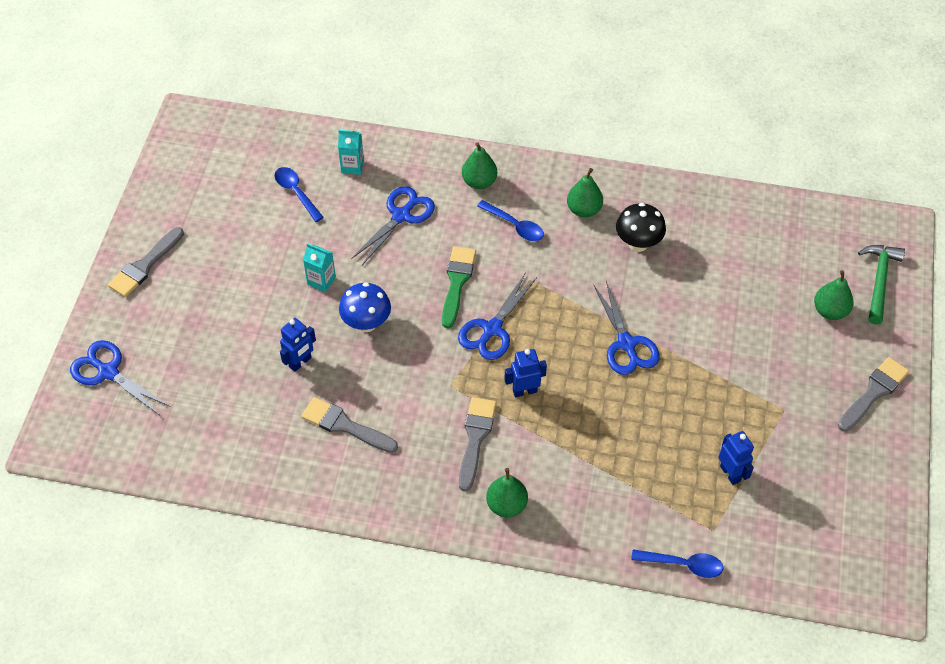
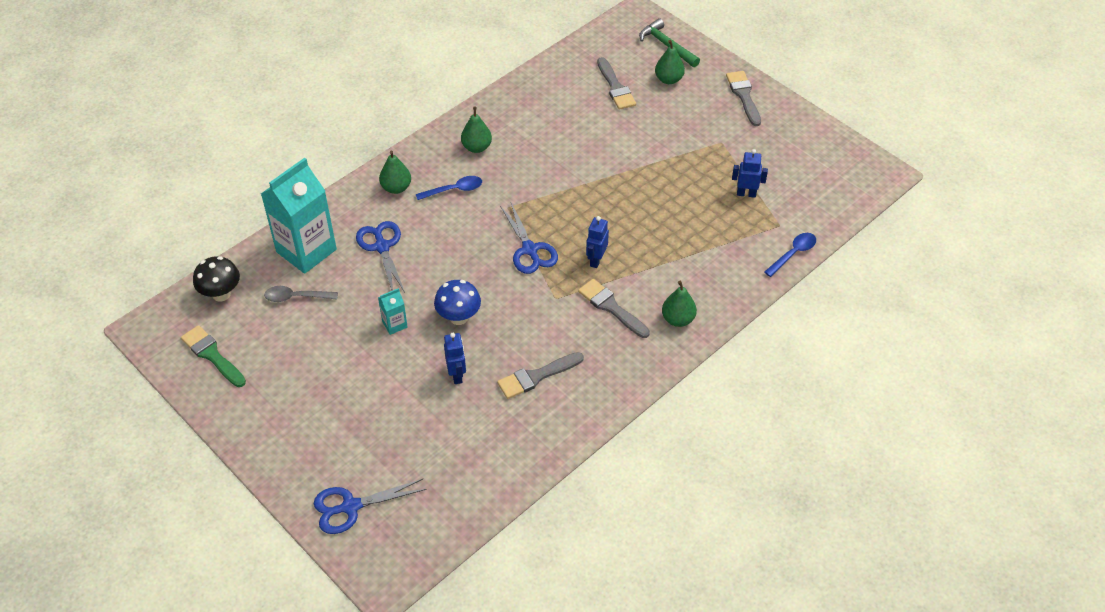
camera: 55 degrees left, 5 degrees down
(145, 265) = (268, 430): grey brush -> grey brush (615, 87)
(296, 192) = (296, 297): blue spoon -> grey spoon
(352, 166) = (306, 251): turquoise carton -> turquoise carton, size x2.32
(457, 282) = (472, 247): green brush -> green brush (212, 355)
(626, 344) = (606, 187): blue scissors -> none
(638, 243) = (531, 136): black mushroom -> black mushroom (221, 294)

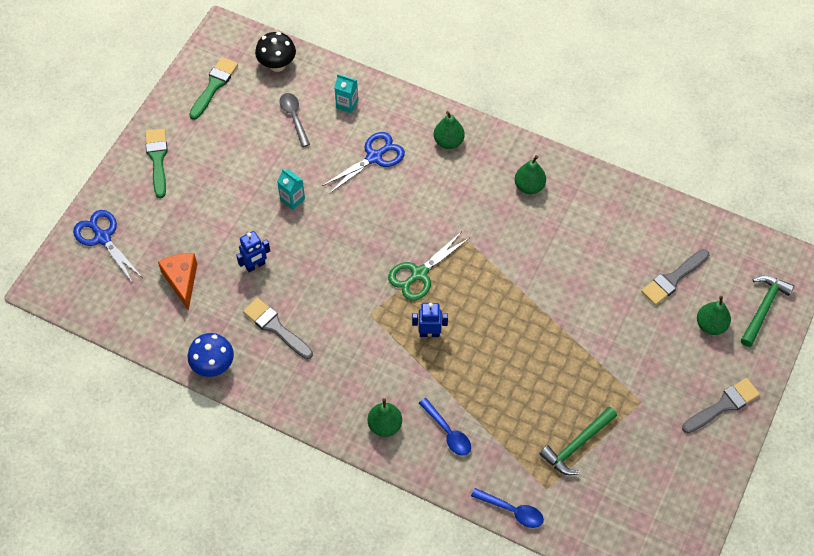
camera: 70 degrees right, 10 degrees up
(277, 430) = (157, 159): none -> green brush
(306, 251) = (347, 104): turquoise carton -> turquoise carton, size x0.43
(443, 444) = (182, 281): none -> orange cheese
(454, 190) = (466, 187): blue spoon -> blue spoon (448, 432)
(459, 317) = (318, 244): blue mushroom -> blue mushroom (213, 366)
(530, 250) = (419, 274): blue scissors -> green scissors
(611, 307) = (377, 364): grey brush -> none
(746, 194) = (577, 445): blue robot -> green hammer

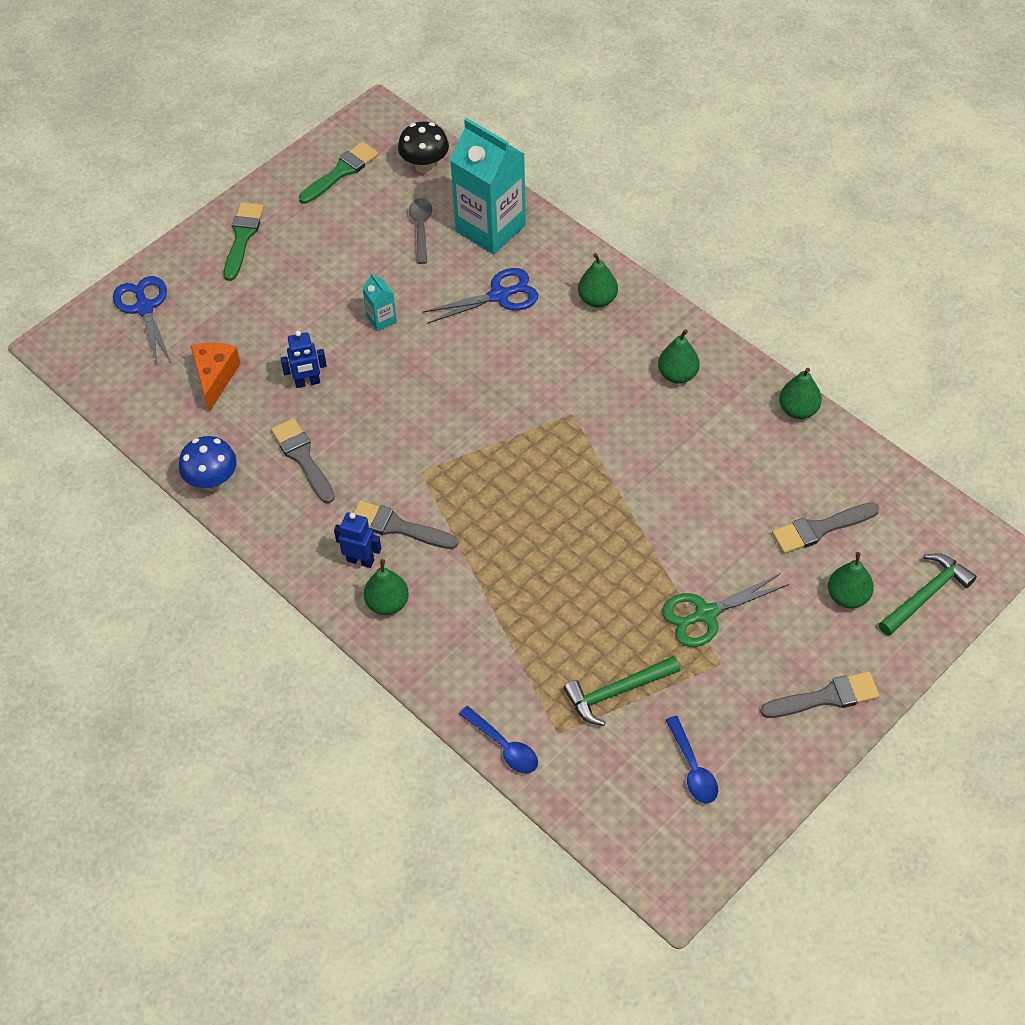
camera: 20 degrees right, 5 degrees down
(347, 104) = (490, 228): turquoise carton -> turquoise carton, size x2.32
(369, 362) = (398, 527): none -> grey brush
(419, 274) = (500, 441): green scissors -> green scissors (706, 614)
(429, 333) = (485, 512): blue robot -> blue robot (360, 560)
(448, 432) = (461, 632): blue spoon -> blue spoon (693, 768)
(624, 191) = (798, 410): none -> green pear

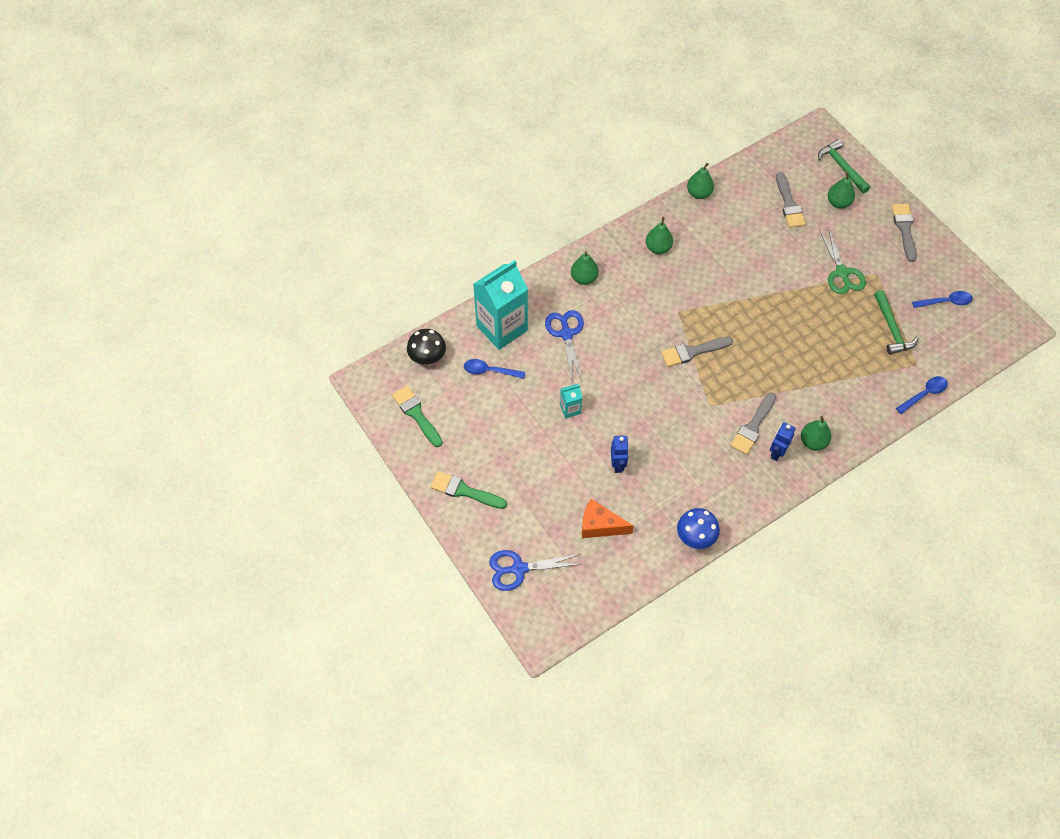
camera: 80 degrees left, 5 degrees up
(303, 458) = (685, 476): grey brush -> grey brush (693, 351)
(421, 228) = (489, 371): grey spoon -> blue spoon

